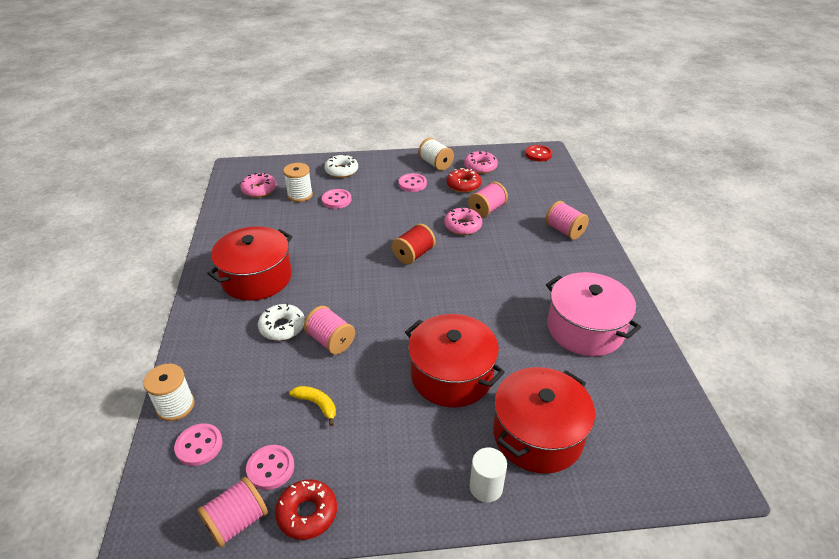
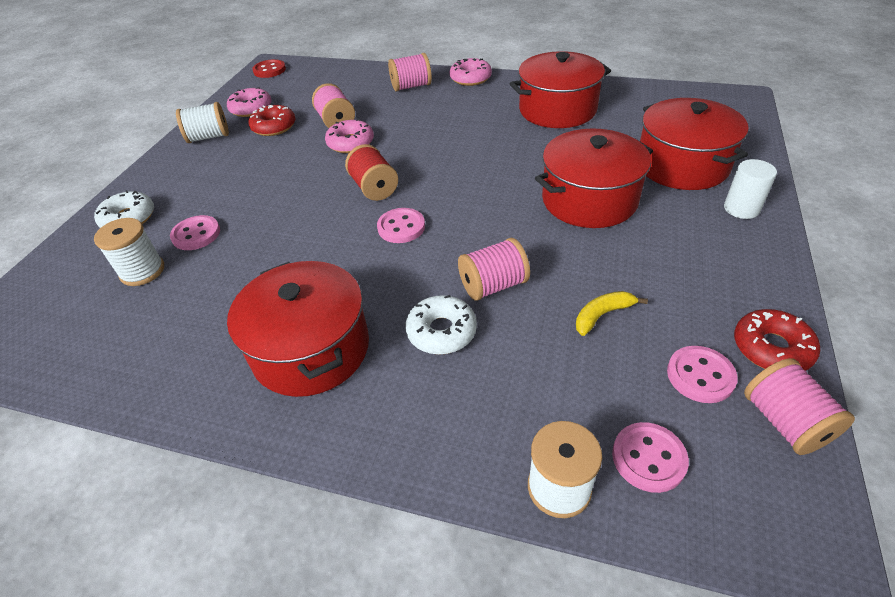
camera: 65 degrees left, 5 degrees up
(259, 190) = (73, 319): pink donut -> pink donut (470, 78)
(412, 184) = (230, 162): pink button -> pink button (401, 227)
(585, 329) = (557, 110): pink pot -> red pot

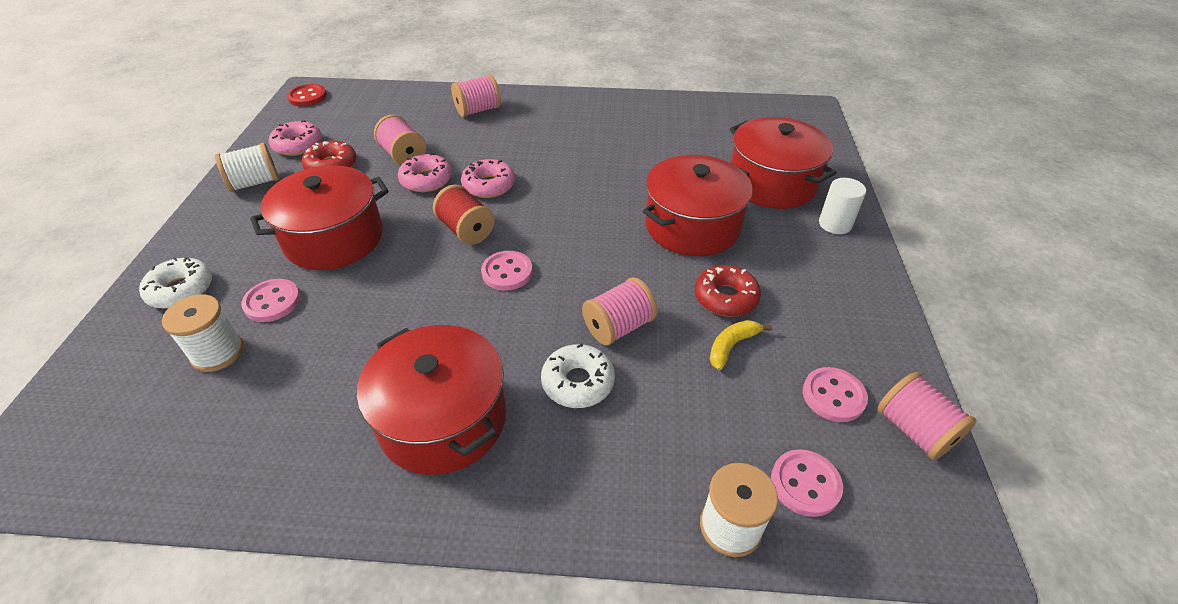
camera: 15 degrees left, 0 degrees up
(470, 78) = (540, 98): pink donut -> pink donut (489, 185)
(557, 110) = (639, 130): red pot -> red pot (334, 238)
(771, 348) = (889, 361): red donut -> red donut (725, 297)

